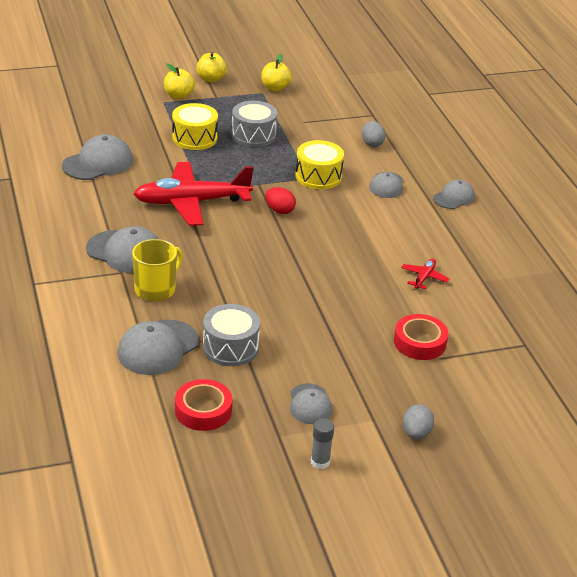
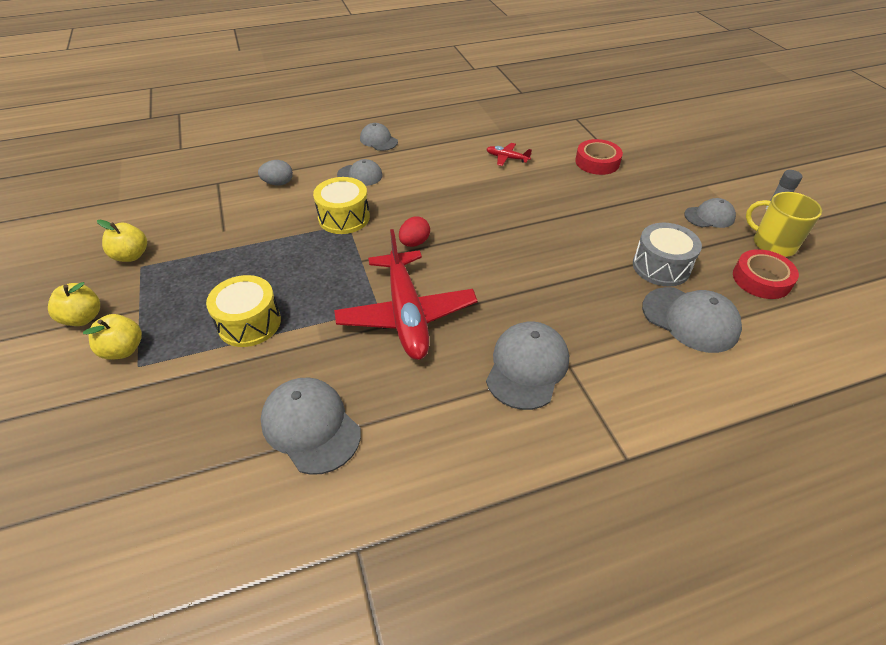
camera: 90 degrees left, 10 degrees up
(156, 289) = (591, 331): yellow mug -> yellow mug (773, 244)
(253, 135) = (249, 269): grey drum -> none
(416, 433) = (707, 166): grey egg -> none

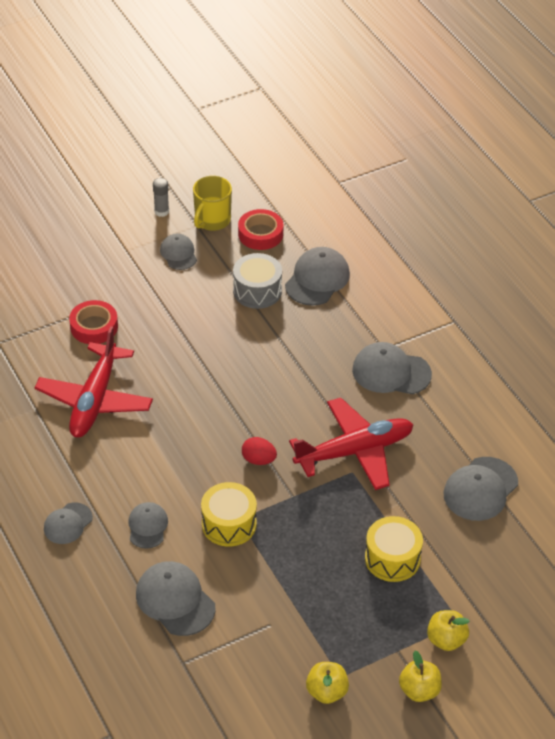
camera: 100 degrees left, 0 degrees up
(278, 183) = (175, 600): grey egg -> grey cap
(507, 158) = (95, 400): red plane -> red plane, size x2.40

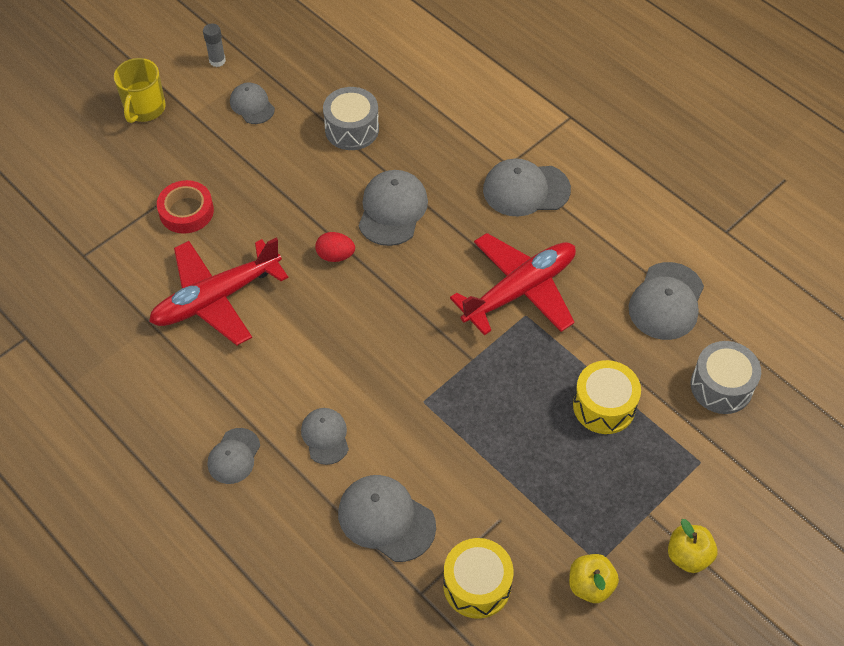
camera: 15 degrees left, 10 degrees up
(95, 400) = (216, 299): red plane -> red plane turned 60 degrees clockwise
(212, 220) = (275, 59): yellow mug -> yellow mug (144, 108)
(229, 524) = (414, 410): yellow drum -> yellow drum (477, 585)
(258, 460) = (420, 326): red egg -> red egg (335, 255)
(260, 234) = (333, 63): red tape -> none
(317, 279) = (411, 102): grey cap -> grey cap (392, 210)
(446, 640) = (694, 487): yellow apple -> none
(502, 567) = (721, 386): none -> grey drum

